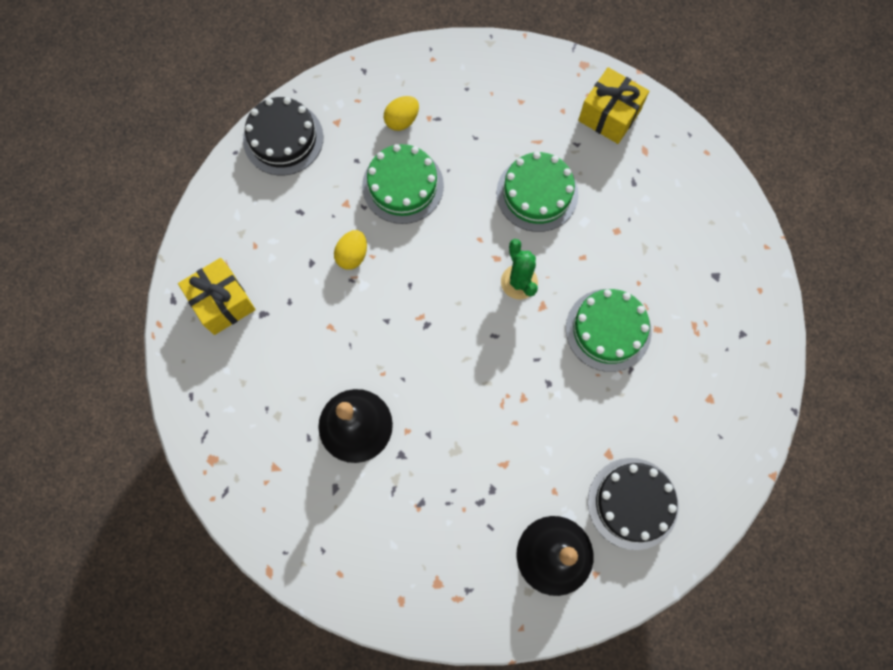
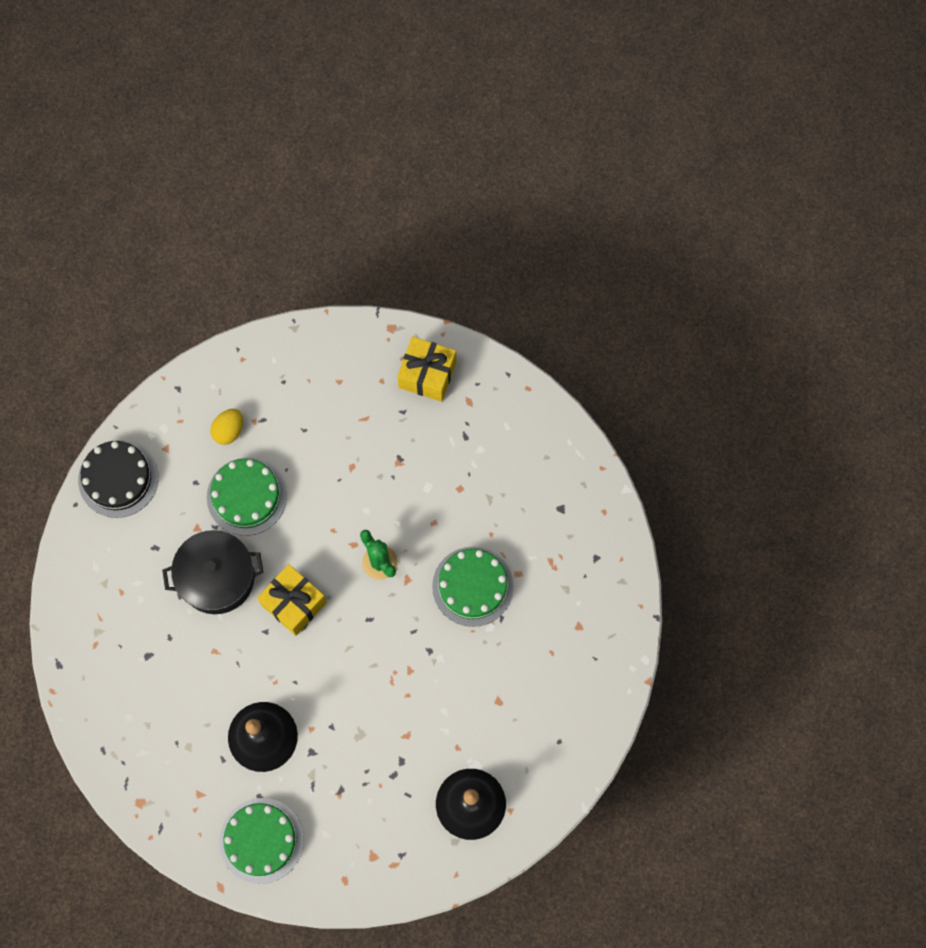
camera: 15 degrees left, 0 degrees up
(223, 302) = (107, 655): yellow gift -> yellow gift (294, 603)
(352, 255) = (217, 577): yellow egg -> black pot
(537, 193) = (376, 471): green cake -> green cake (261, 840)
(632, 503) = (529, 739): black cake -> none

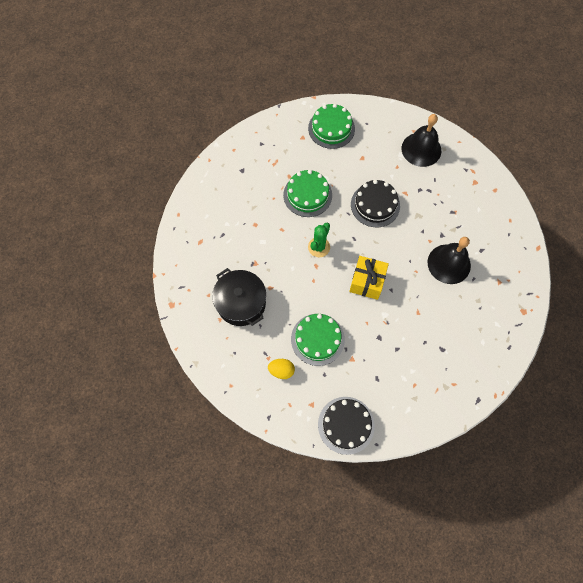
camera: 115 degrees left, 5 degrees down
(217, 577) = (375, 332): black pot -> black pot (241, 303)
(261, 840) = (502, 238): green cake -> green cake (331, 128)
(408, 678) = (375, 205): none -> black cake
(427, 375) = (193, 271): yellow gift -> none

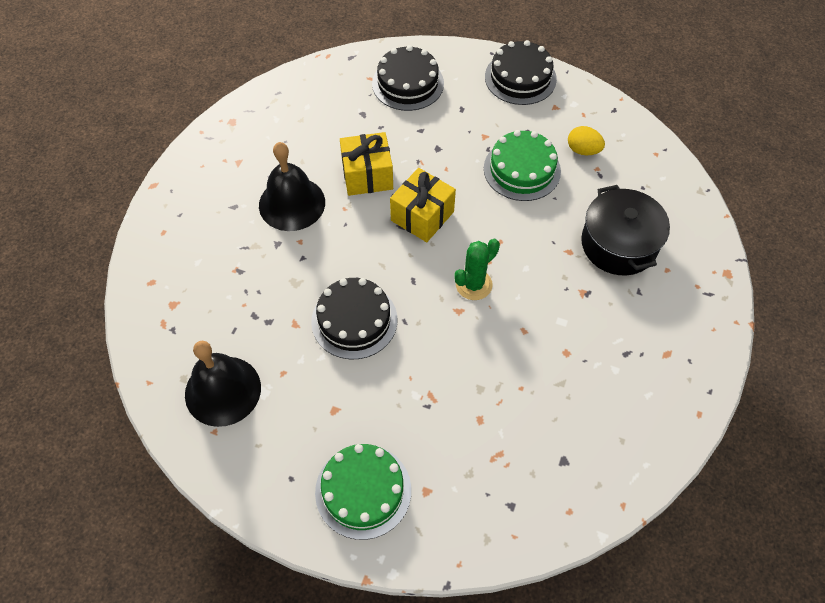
camera: 160 degrees left, 10 degrees down
(307, 195) = (459, 374): green cake -> none
(414, 300) = (367, 175): none -> yellow gift
(425, 389) = (408, 83): none -> black cake

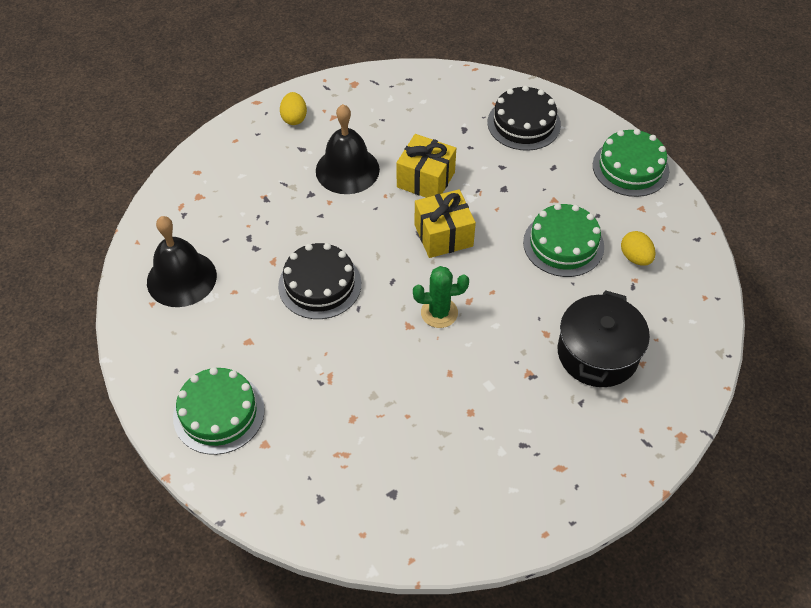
camera: 35 degrees right, 5 degrees down
(203, 182) = (294, 118): none -> yellow egg
(520, 78) = (630, 168): black cake -> green cake

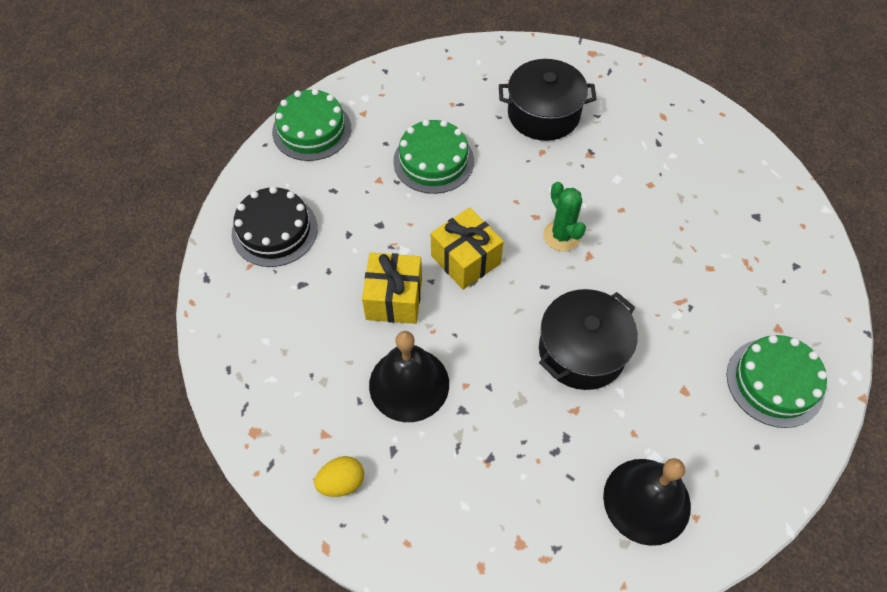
camera: 110 degrees left, 5 degrees up
(320, 284) = (582, 351): black cake -> black pot
(635, 257) = (426, 107): yellow egg -> none

